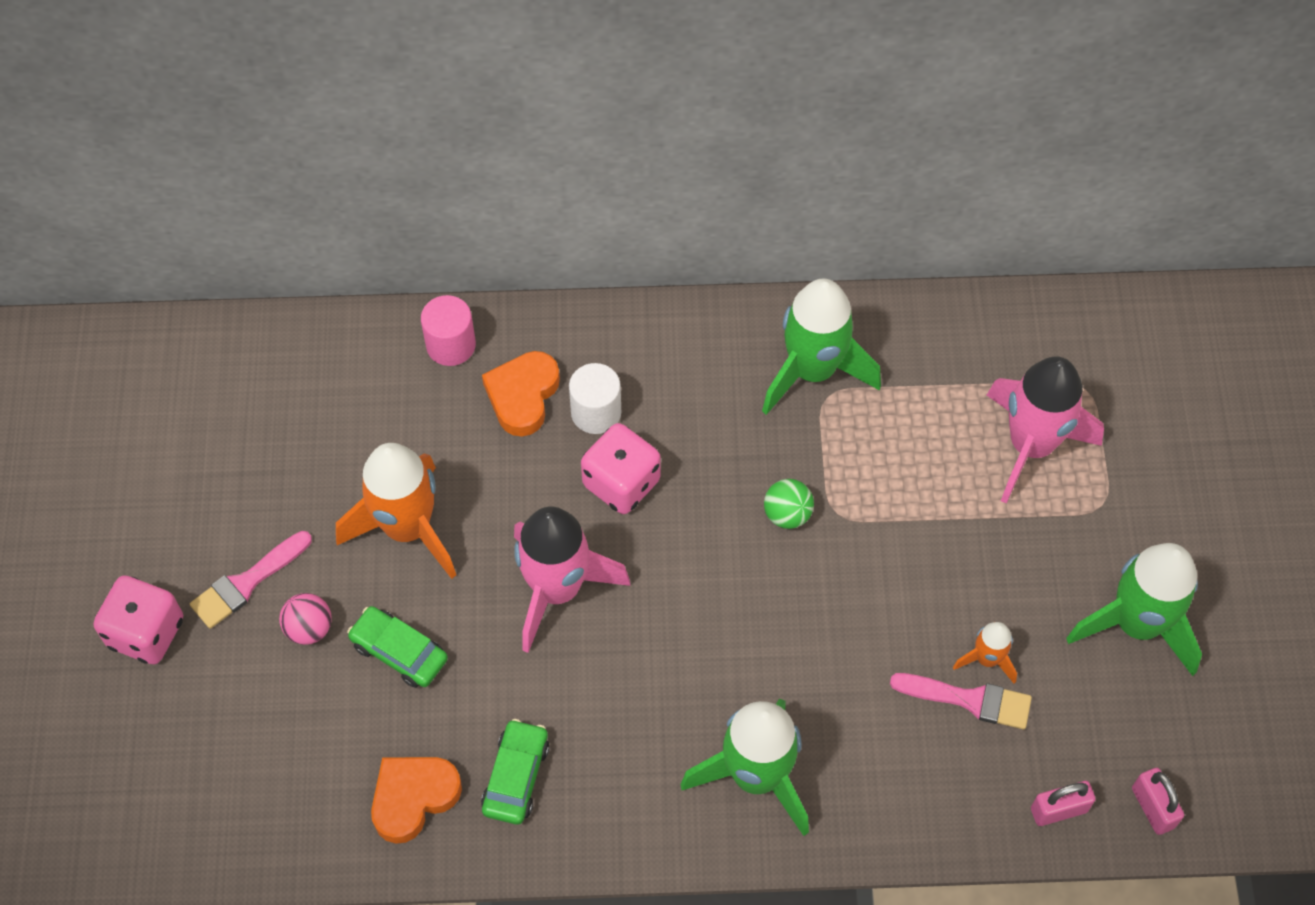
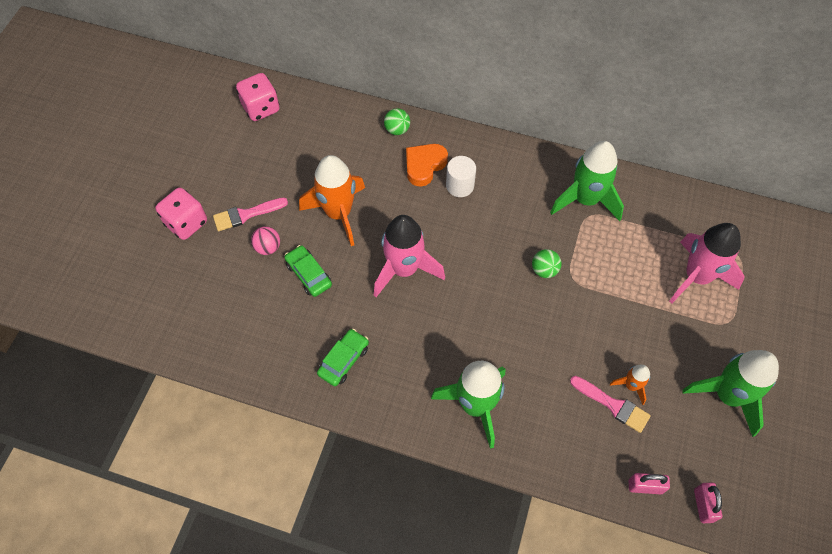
camera: 20 degrees right, 0 degrees up
(413, 798) = (285, 353): orange heart -> none
(451, 345) = (397, 130): pink cylinder -> green ball
(621, 483) = (459, 225): pink dice -> pink dice (261, 108)

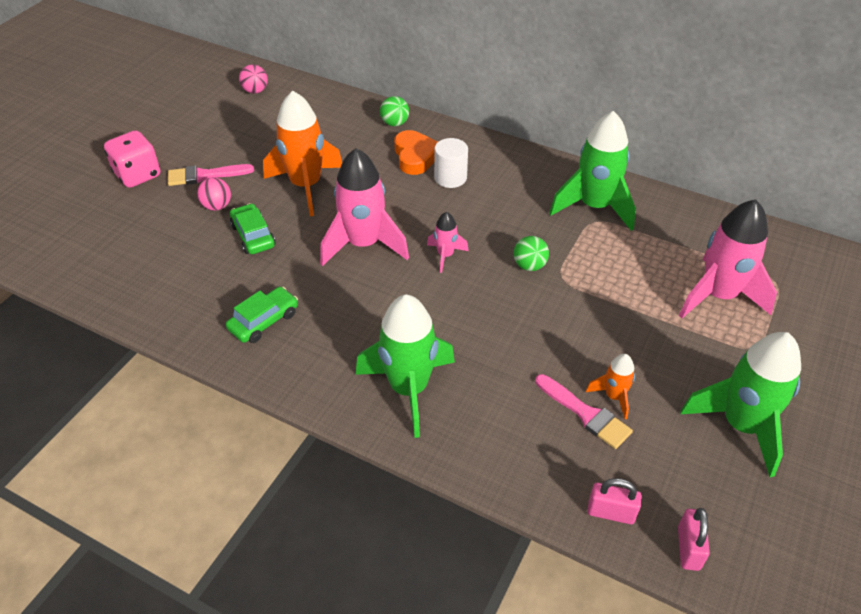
camera: 10 degrees right, 15 degrees down
(261, 108) = (255, 91): pink dice -> pink ball
(424, 166) = (415, 156): orange heart -> orange heart turned 120 degrees clockwise
(474, 270) = (445, 255): none -> pink rocket

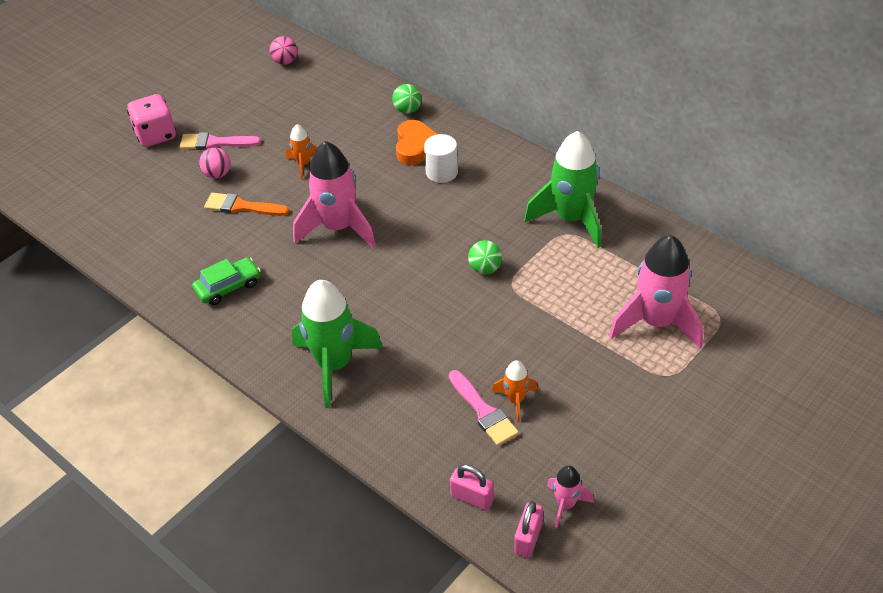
camera: 15 degrees right, 0 degrees up
(253, 236) = (241, 206): green car -> orange brush
(306, 186) = (303, 164): orange rocket -> orange rocket, size x0.48
(445, 255) = (409, 248): pink rocket -> pink rocket (565, 504)
(741, 425) = (623, 444): green rocket -> none

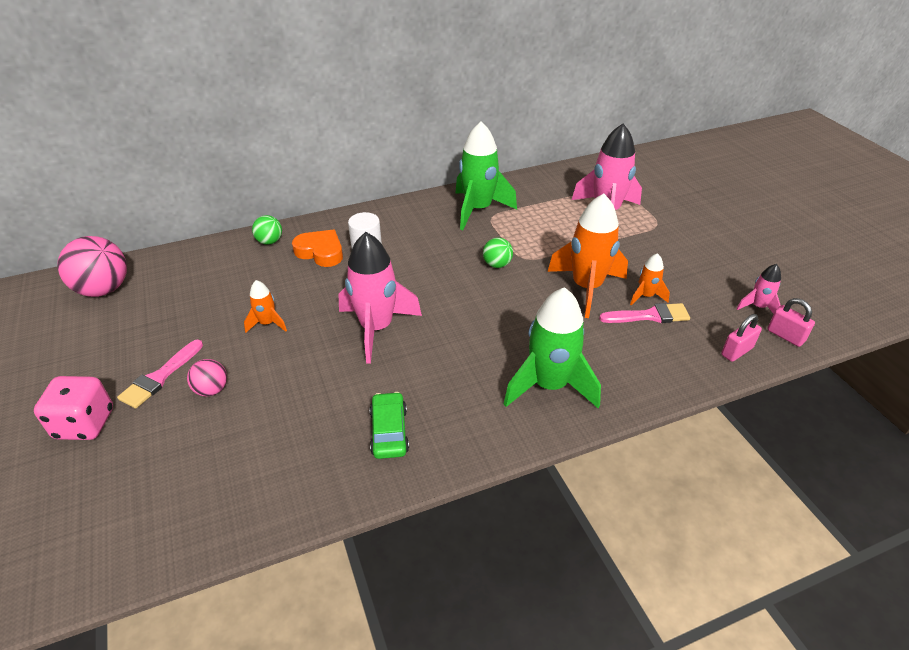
camera: 65 degrees left, 5 degrees down
(241, 206) = (281, 386): orange brush -> none
(285, 62) = (104, 289): pink ball -> pink ball, size x1.88
(496, 348) = (586, 288): none -> orange rocket

